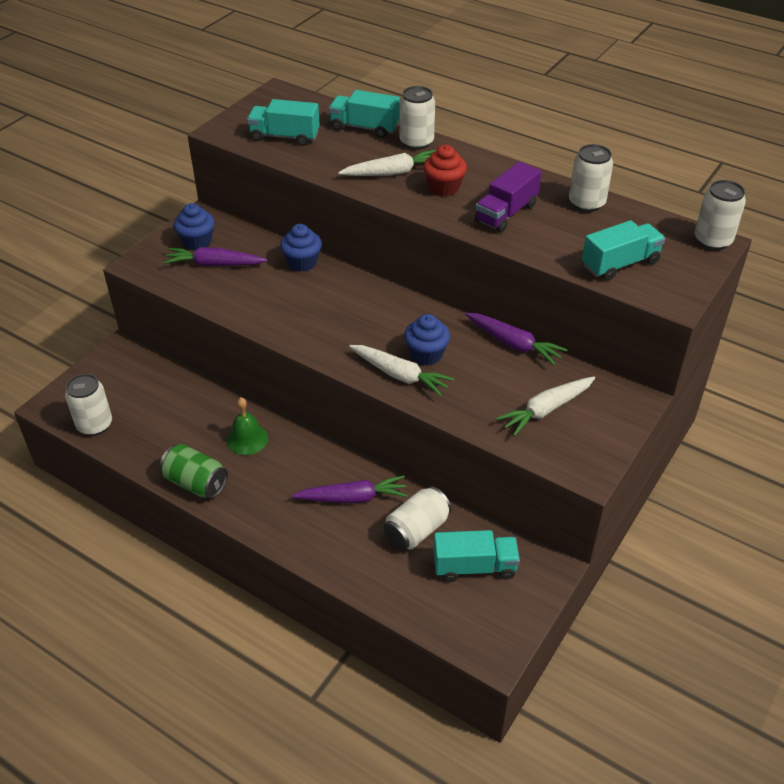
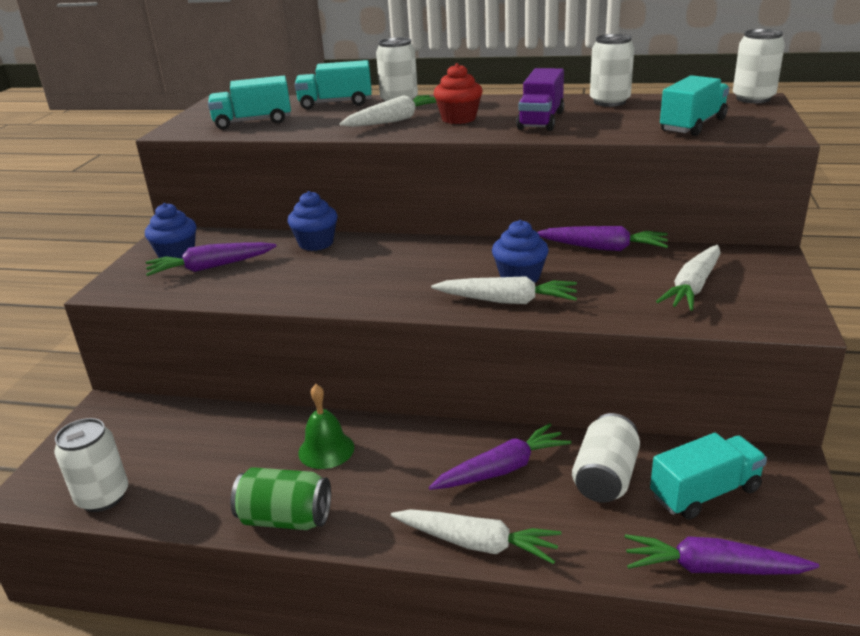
camera: 20 degrees left, 15 degrees down
(301, 545) = (476, 543): none -> white carrot
(435, 619) = (712, 568): none -> purple carrot

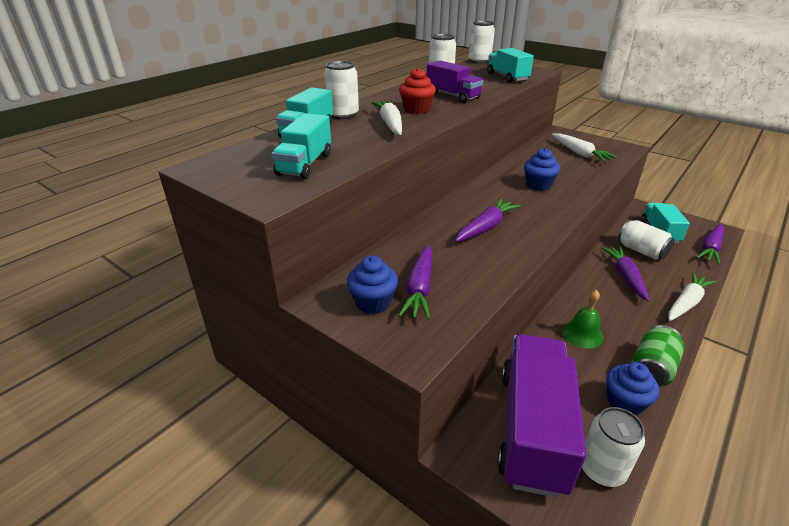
camera: 65 degrees left, 5 degrees up
(146, 442) = (532, 429): none -> purple truck
(316, 243) = (421, 234): blue cupcake -> blue cupcake (624, 402)
(507, 301) = (565, 195): white carrot -> none
(603, 248) = (518, 157): purple carrot -> purple carrot (486, 227)

